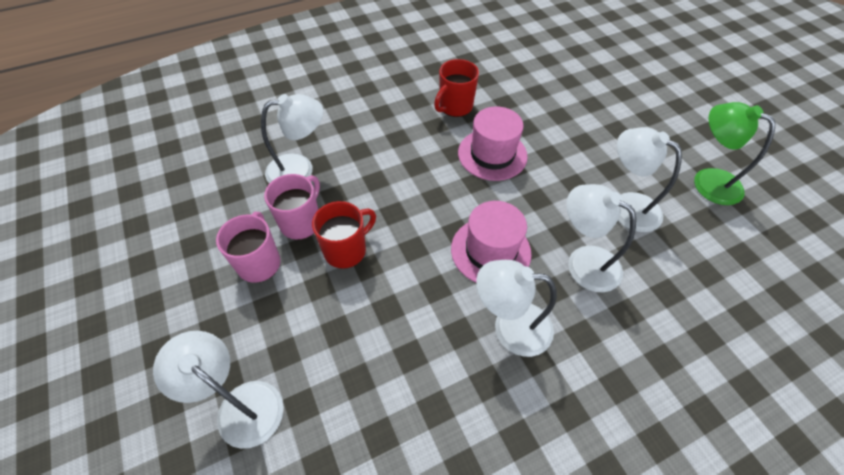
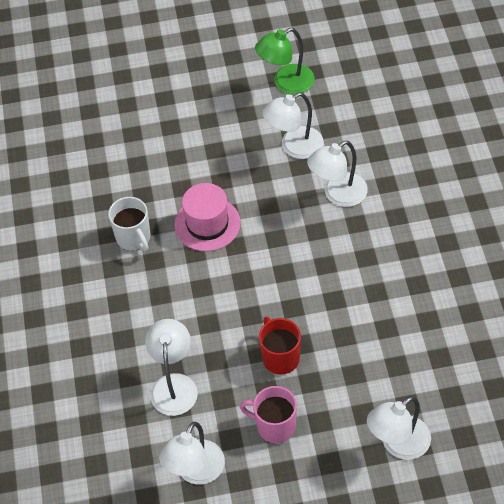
camera: 70 degrees left, 0 degrees up
(301, 222) = (239, 389): pink mug -> none
(455, 107) = (134, 238): red mug -> white mug
(490, 251) = (310, 253): pink hat -> none
(510, 327) = (379, 259): white lamp -> white lamp (195, 472)

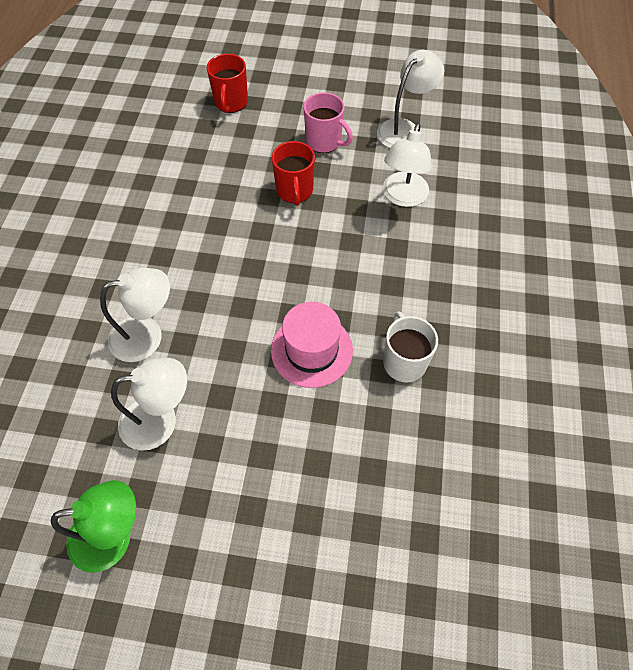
camera: 165 degrees left, 5 degrees up
(398, 444) = (231, 103): white lamp -> red mug

